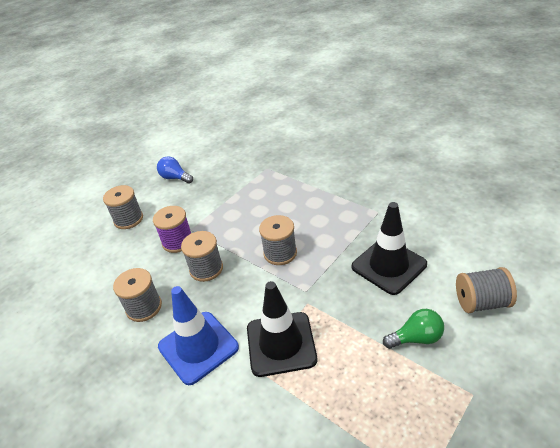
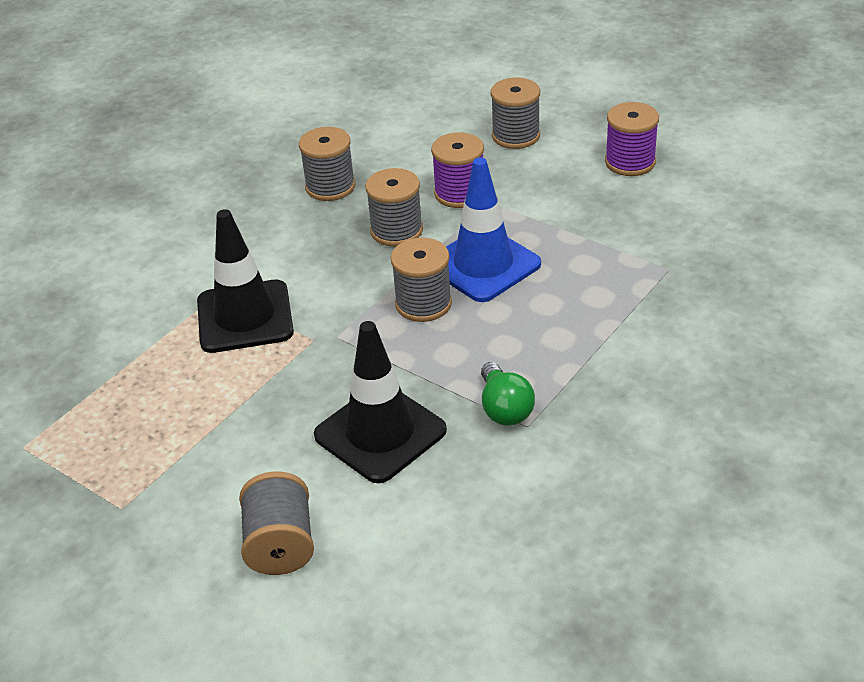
camera: 85 degrees right, 0 degrees up
(175, 178) = (630, 162): blue light bulb -> purple spool
(198, 347) = (255, 244): blue traffic cone -> blue traffic cone (483, 265)
(416, 338) = (225, 456): green light bulb -> green light bulb (504, 408)

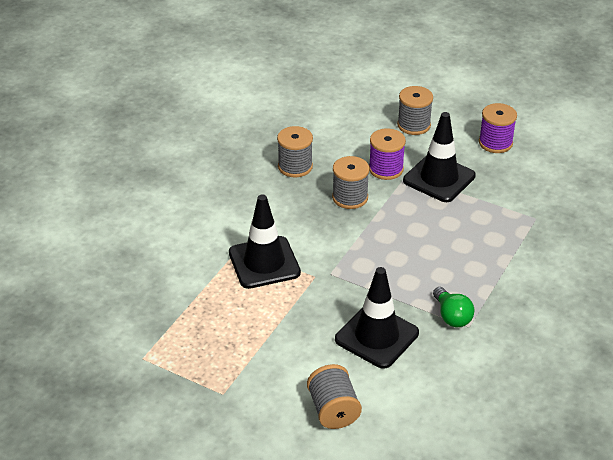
camera: 10 degrees left, 0 degrees up
(423, 304) = (381, 248): grey spool -> none
(483, 265) = (414, 220): blue traffic cone -> none
(534, 208) = (439, 178): none -> black traffic cone

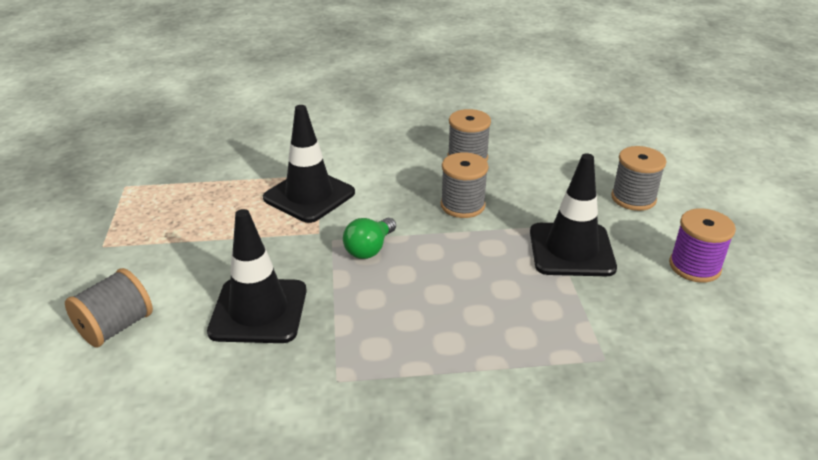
camera: 55 degrees right, 5 degrees down
(386, 169) = (537, 209): purple spool -> none
(452, 316) = (342, 357): green light bulb -> green light bulb (369, 249)

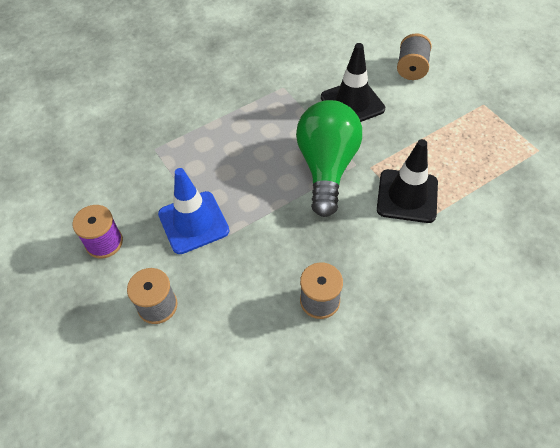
camera: 155 degrees right, 20 degrees up
(369, 249) = (326, 167): green light bulb -> green light bulb, size x2.24
(462, 205) = (290, 235): grey spool -> none
(571, 250) = (193, 222): black traffic cone -> blue traffic cone

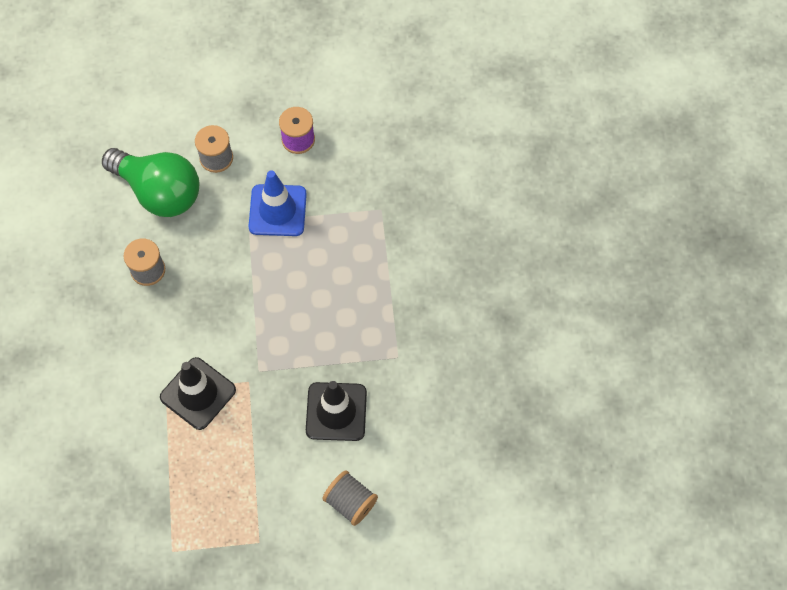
camera: 115 degrees right, 10 degrees up
(326, 167) = (271, 344): green light bulb -> green light bulb (159, 192)

